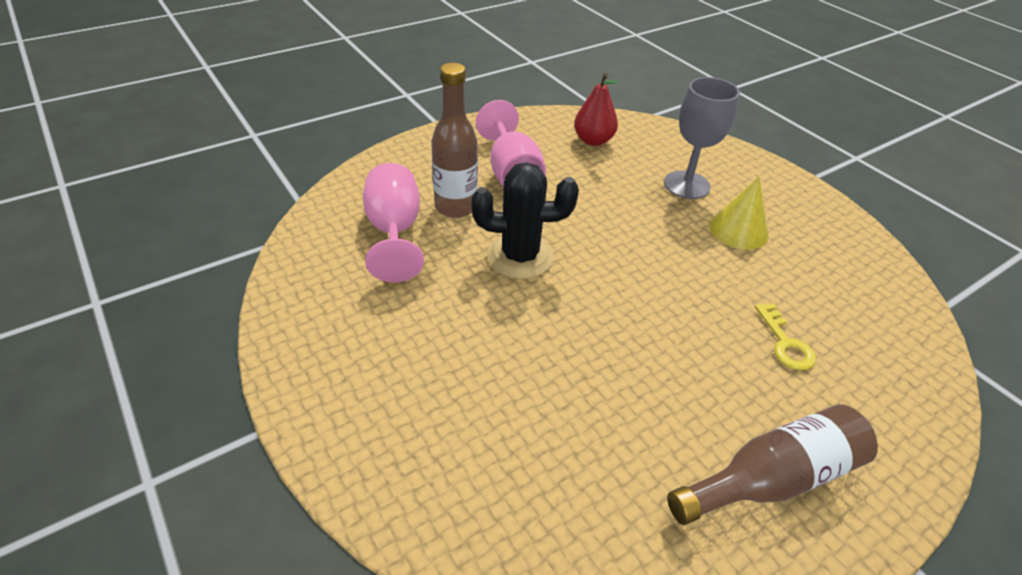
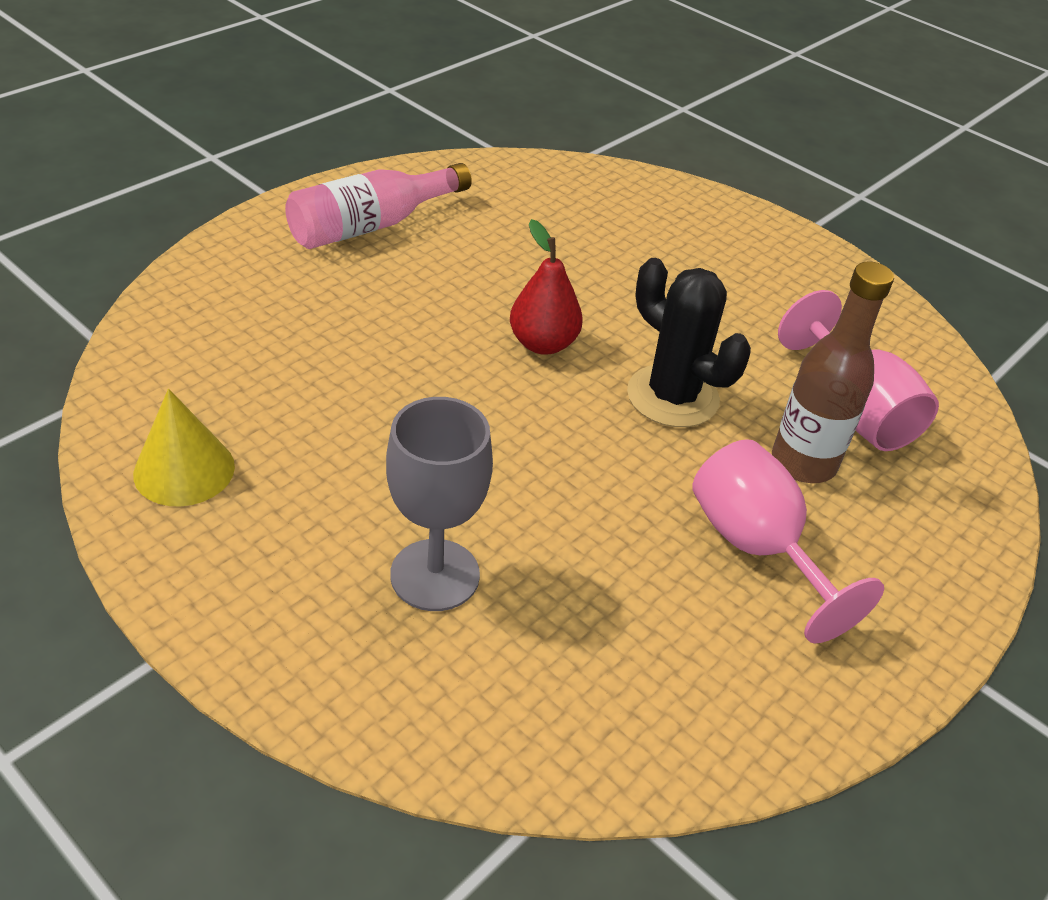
camera: 165 degrees right, 0 degrees up
(520, 257) = (672, 396): black cactus -> black cactus turned 60 degrees clockwise
(593, 140) = (638, 675): red pear -> red pear (543, 344)
(738, 230) = (352, 485): yellow cone -> yellow cone (184, 470)
(773, 478) = (371, 225): brown bottle -> pink bottle
(785, 343) = (325, 331): yellow key -> none

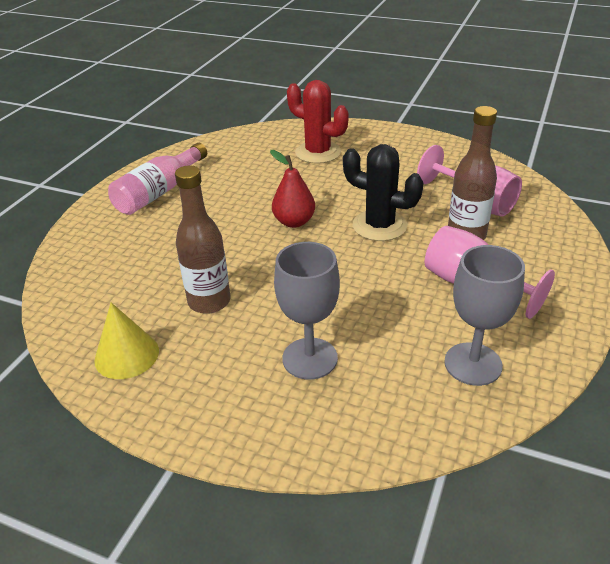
camera: 15 degrees left, 5 degrees down
(343, 430) = (209, 301): none -> brown bottle
(651, 236) = (318, 152): none -> red cactus
(676, 681) = (473, 364): none -> grey goblet

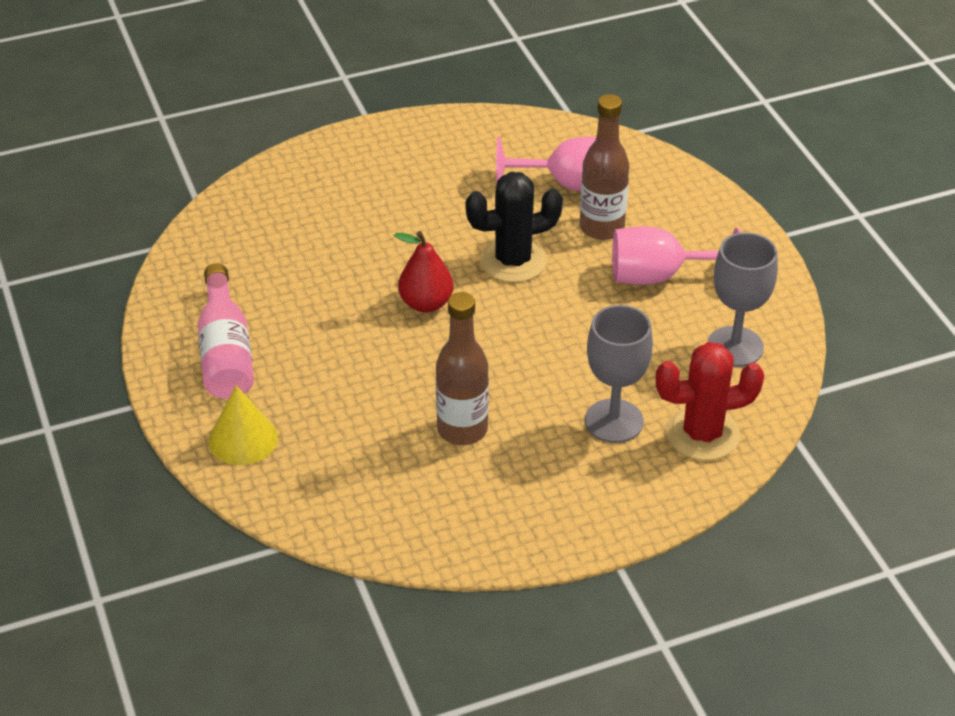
camera: 45 degrees left, 5 degrees up
(126, 355) = (461, 519): yellow cone -> yellow cone (243, 439)
(318, 152) = (334, 204): red cactus -> red cactus (702, 434)

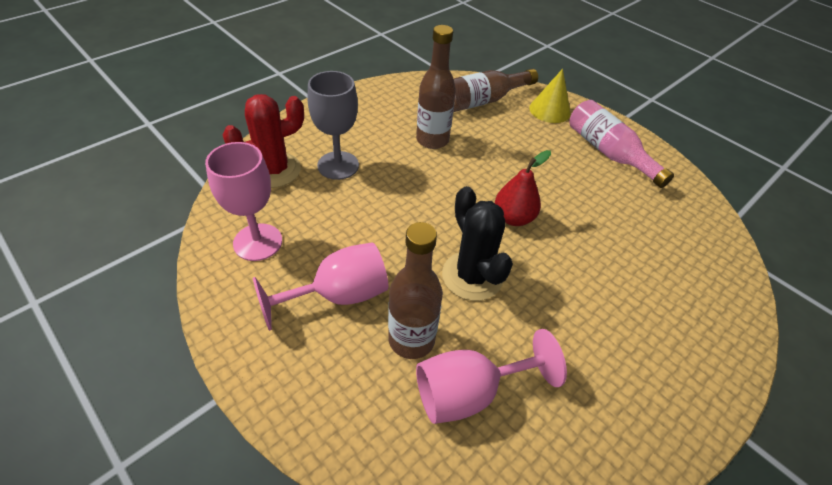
camera: 155 degrees right, 5 degrees up
(338, 482) = (482, 101): none -> brown bottle
(513, 261) = (472, 276): black cactus -> black cactus turned 75 degrees counterclockwise
(735, 347) = (258, 242): grey goblet -> pink goblet

